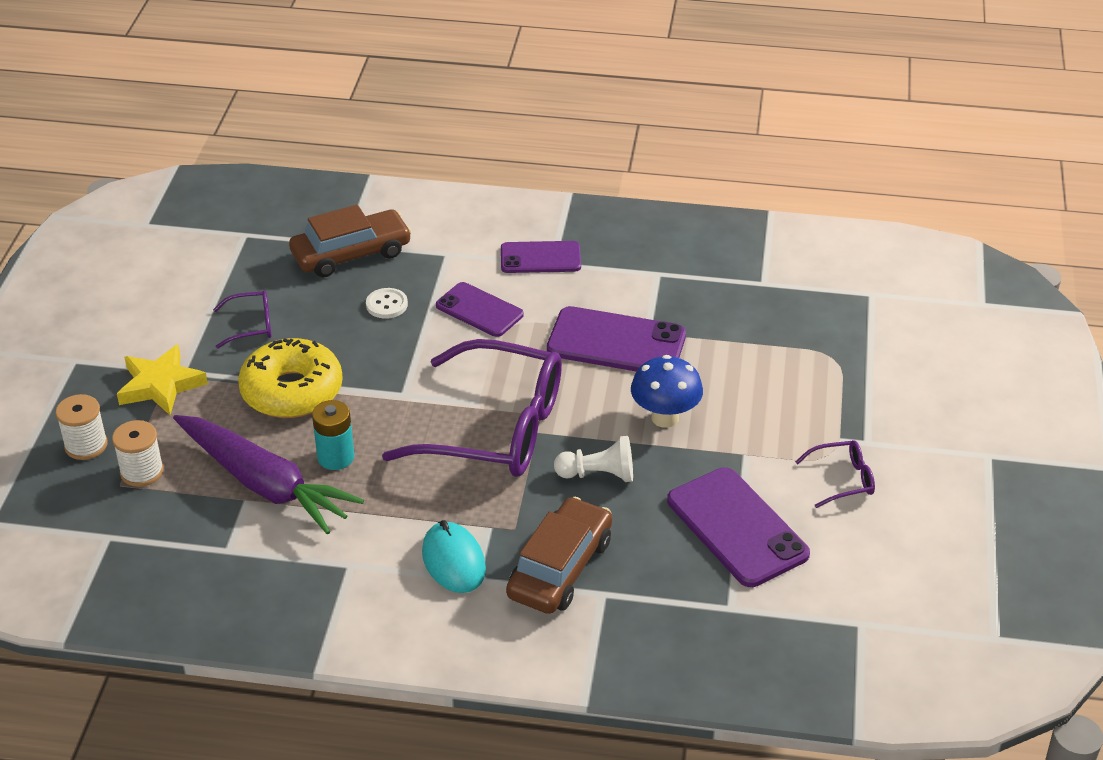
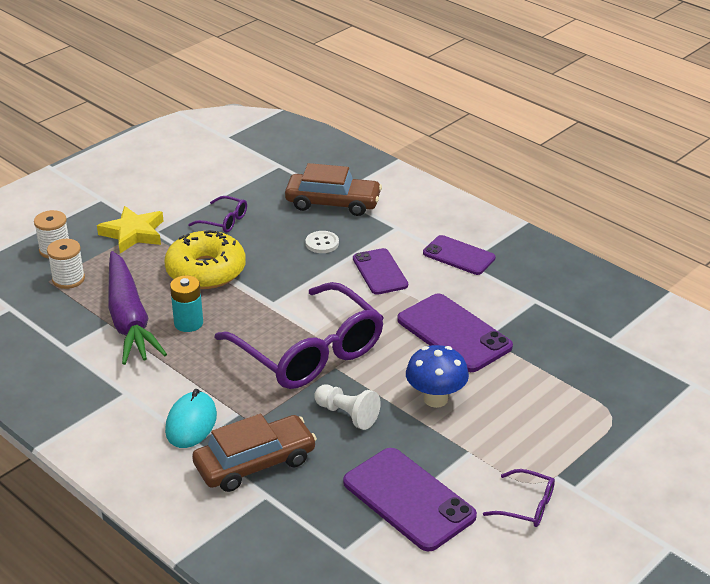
camera: 35 degrees right, 5 degrees down
(737, 527) = (409, 499): purple phone -> purple phone turned 45 degrees counterclockwise

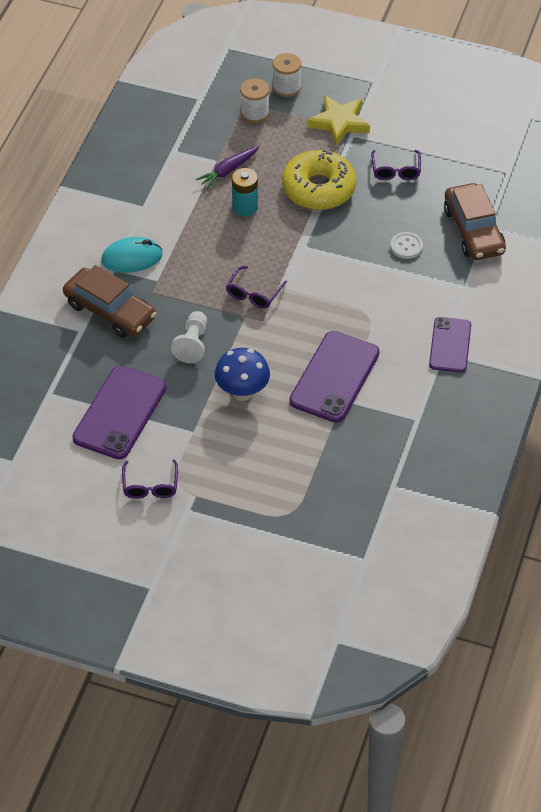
camera: 65 degrees right, 15 degrees up
(129, 319) = (228, 171): purple carrot -> purple carrot, size x0.49
(309, 352) = (253, 294): purple glasses -> purple glasses, size x0.42
(380, 272) = (389, 299): purple phone -> none

